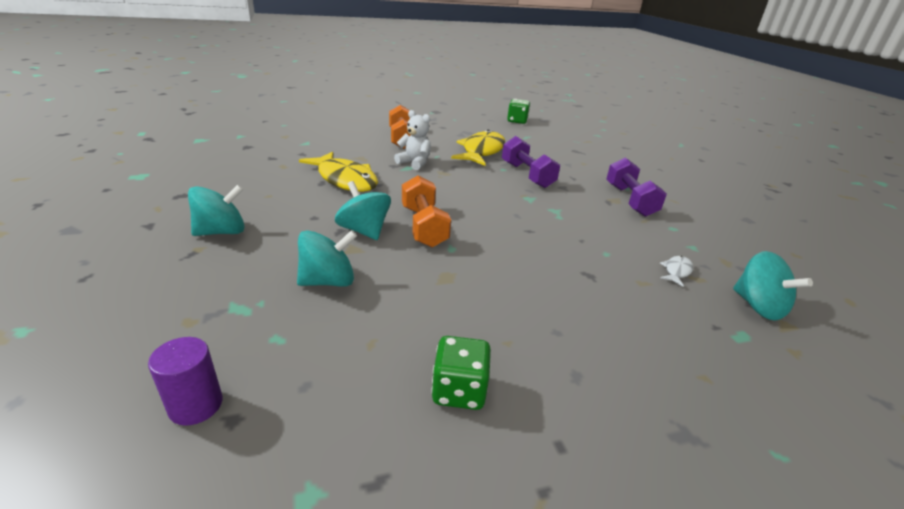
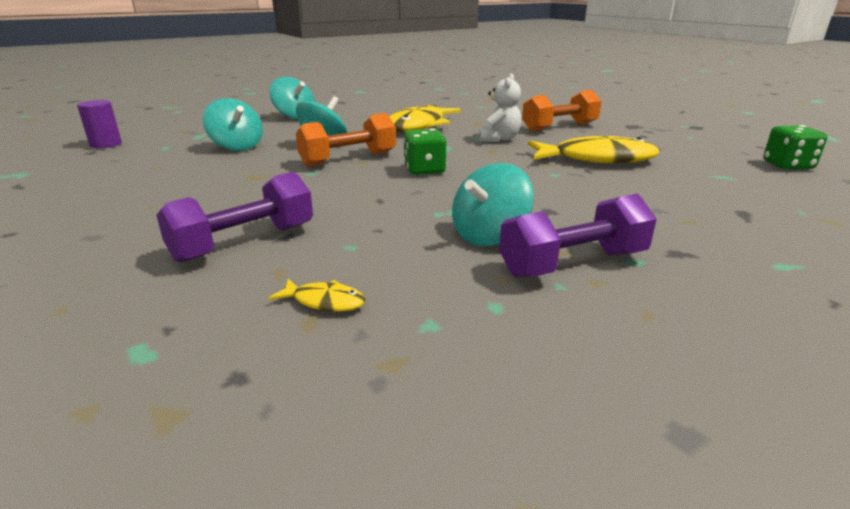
camera: 75 degrees right, 5 degrees down
(459, 391) = (91, 196): green dice -> green dice (424, 170)
(527, 175) = (556, 187): purple dumbbell -> purple dumbbell (244, 242)
(676, 271) = (324, 302): white fish -> yellow fish
(758, 306) = (229, 385): turquoise spinning top -> turquoise spinning top (489, 236)

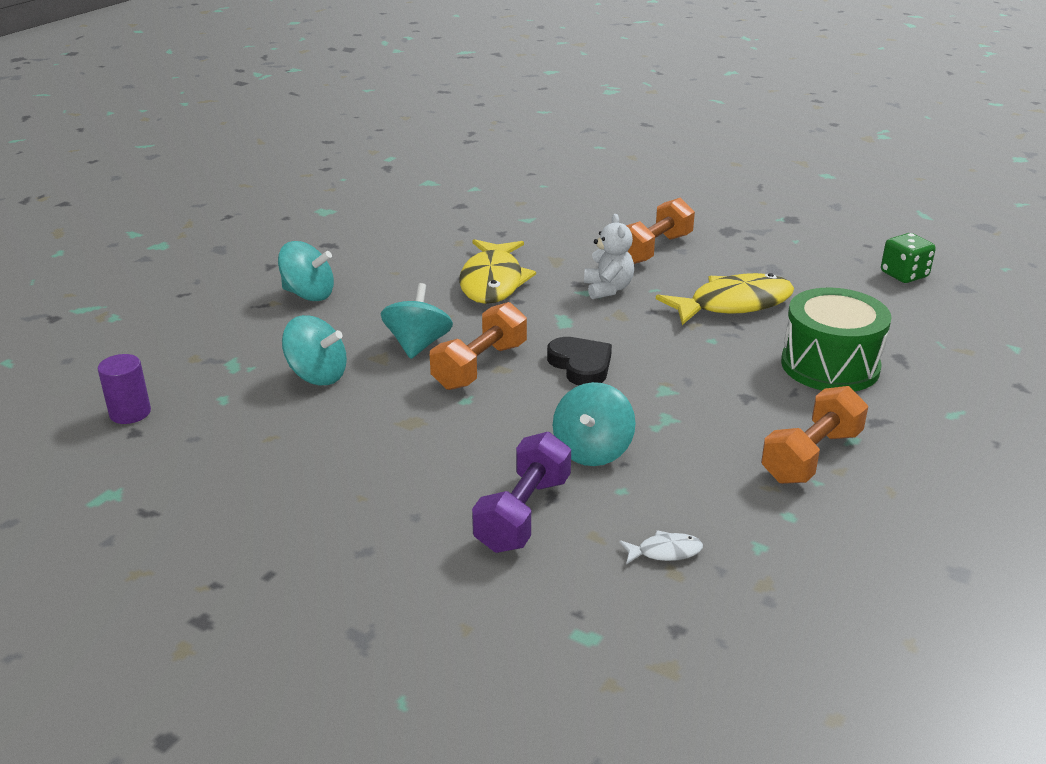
camera: 25 degrees left, 5 degrees up
(324, 302) = (665, 552): yellow fish -> white fish
(424, 170) = (581, 365): green dice -> black heart
(489, 236) = (724, 443): turquoise spinning top -> turquoise spinning top (592, 451)
(573, 264) = (811, 456): purple dumbbell -> orange dumbbell
(657, 206) = (830, 365): none -> green drum

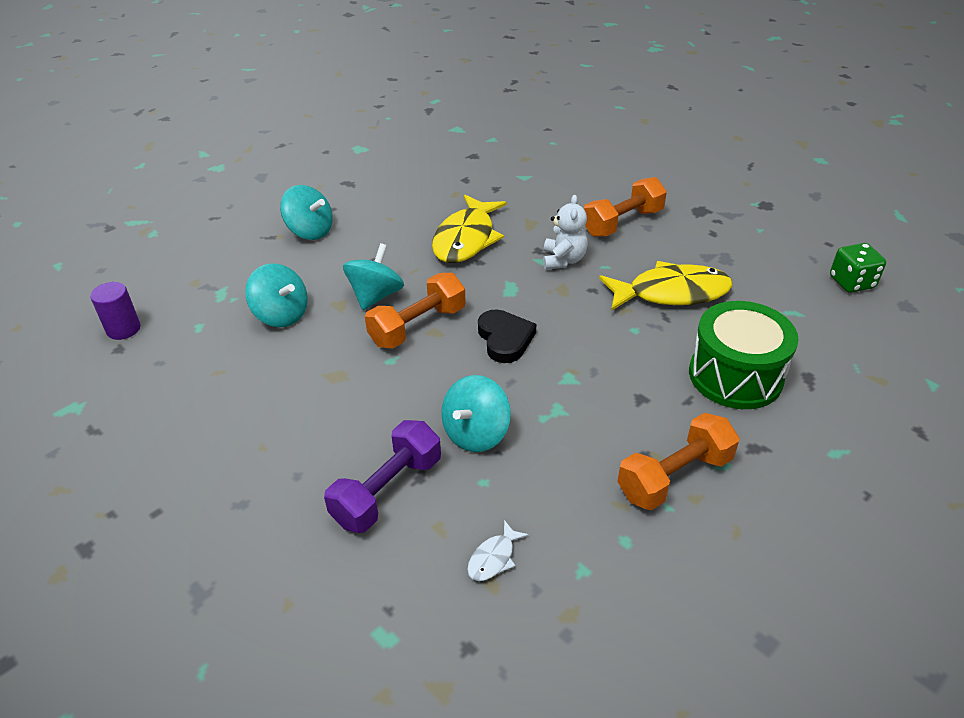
camera: 15 degrees right, 10 degrees up
(665, 552) = (493, 558): white fish -> white fish turned 120 degrees clockwise

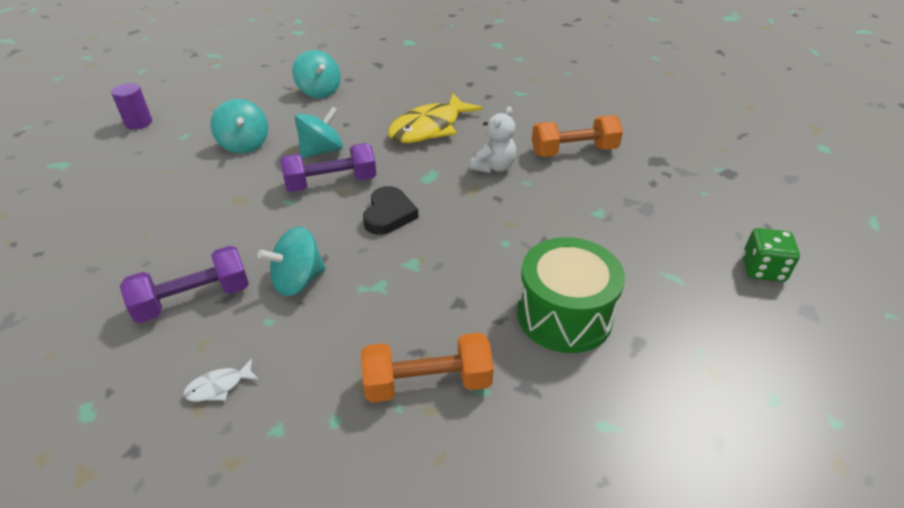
camera: 25 degrees right, 0 degrees up
(418, 326) = (331, 183): orange dumbbell -> purple dumbbell
(671, 293) = (567, 222): yellow fish -> none

